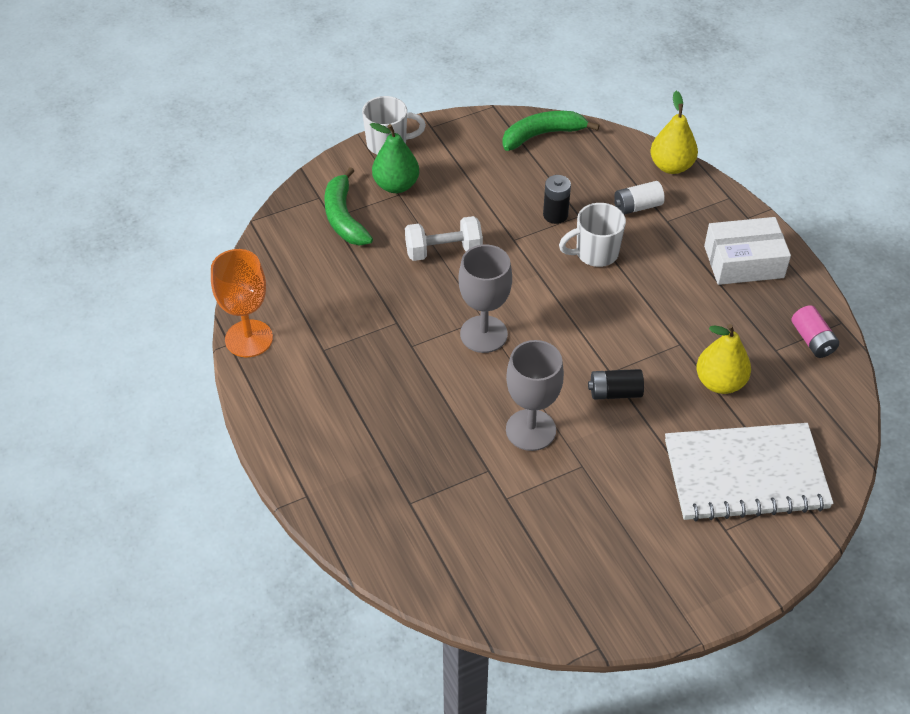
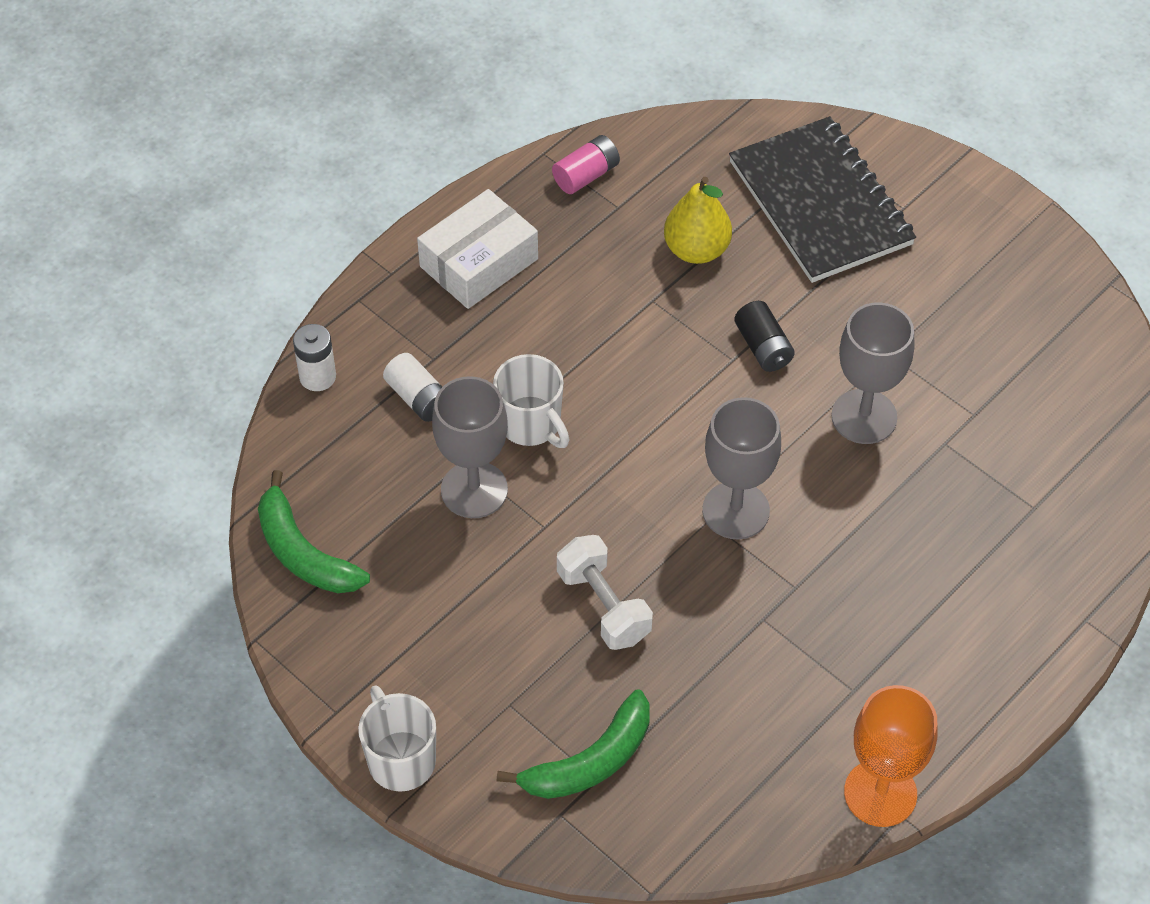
camera: 110 degrees left, 5 degrees up
(396, 185) = (491, 714): green pear -> none
(555, 215) = (474, 490): black battery -> grey goblet
(671, 166) = (317, 377): yellow pear -> white battery
(743, 262) = (479, 263): white box -> white box turned 75 degrees clockwise
(745, 474) = (820, 203): white notebook -> black notebook

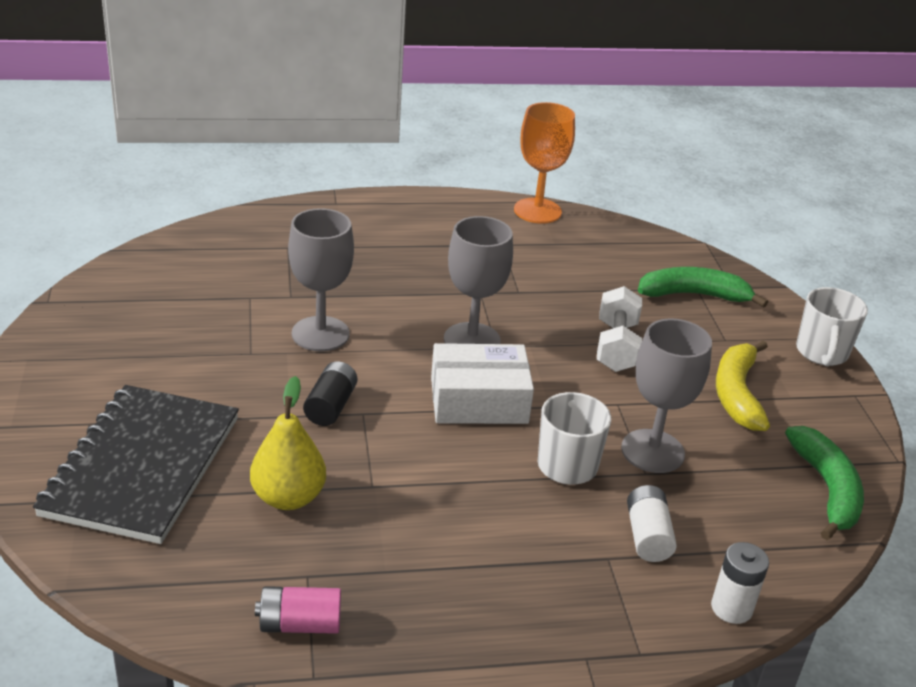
camera: 145 degrees left, 20 degrees down
(448, 623) = (736, 393): none -> yellow banana
(479, 263) = (490, 611): white box -> white box (479, 400)

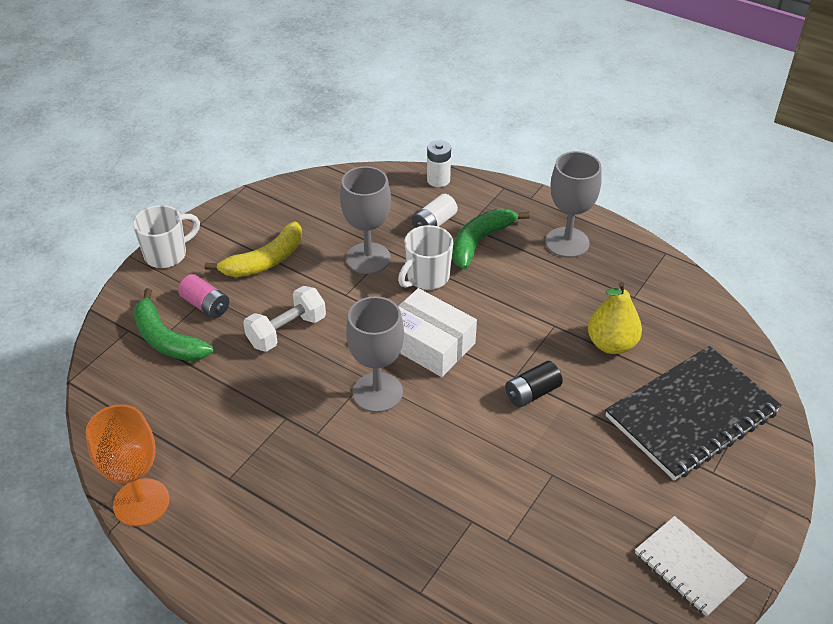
camera: 135 degrees left, 10 degrees up
(76, 343) = (689, 567): none -> white notebook
(300, 624) = (655, 276): pink battery -> pink battery (206, 305)
(320, 334) = (483, 463): grey goblet -> grey goblet (567, 242)
(827, 490) = (308, 194): green banana -> green banana (480, 241)

